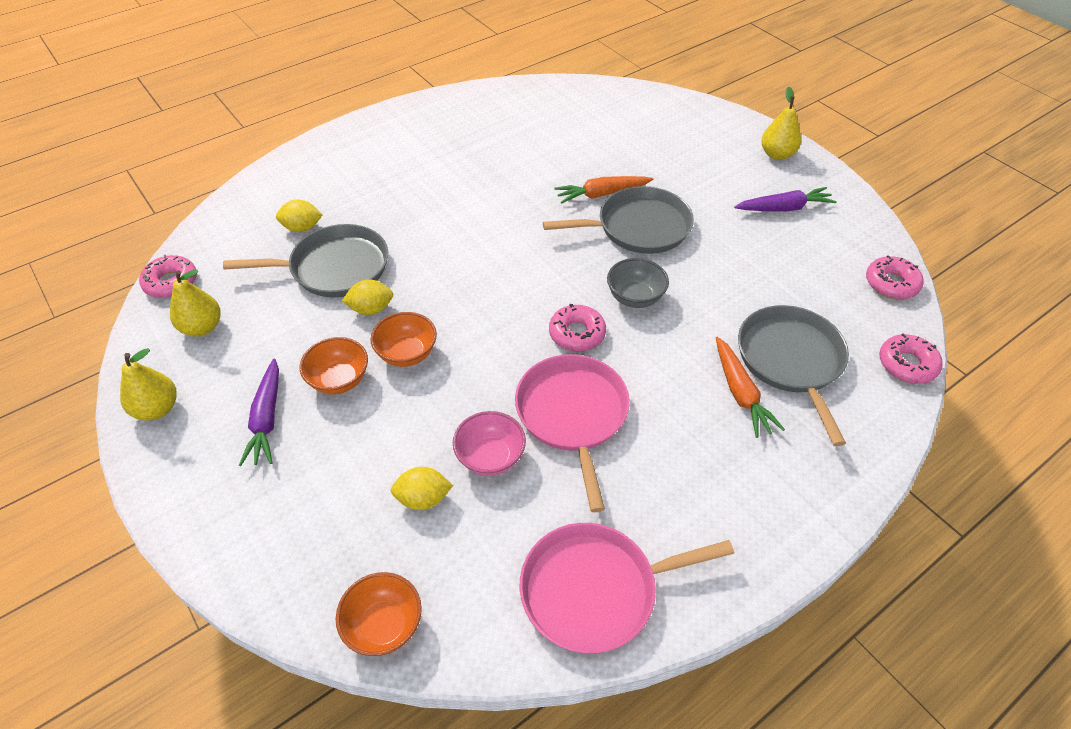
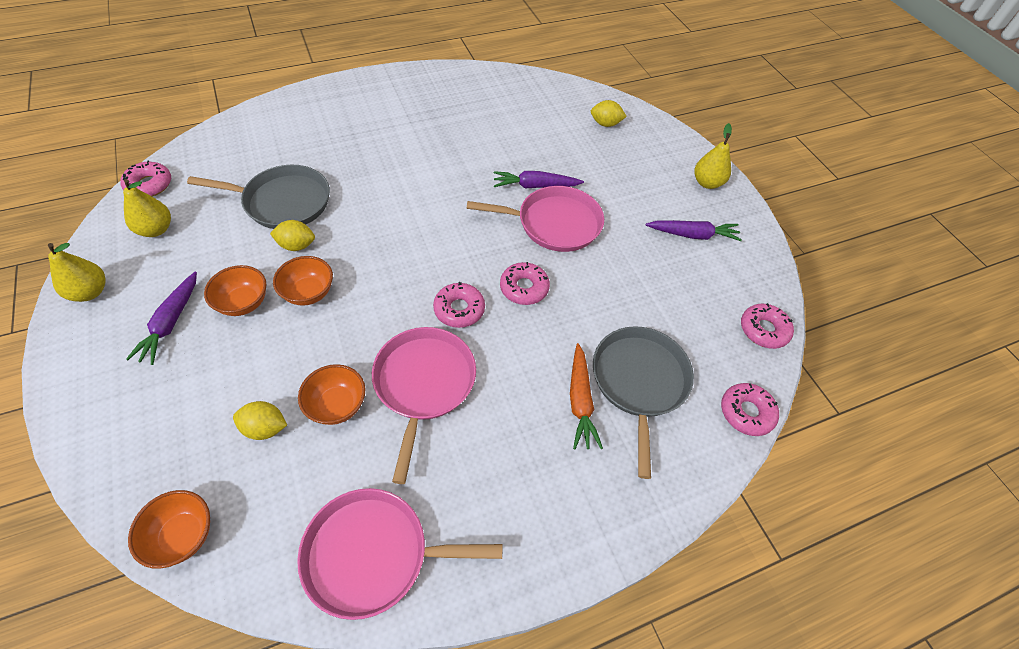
camera: 10 degrees right, 5 degrees up
(302, 228) = (272, 161): yellow lemon -> yellow lemon (605, 124)
(490, 457) = (337, 405): pink bowl -> orange bowl
(602, 194) = (535, 186): orange carrot -> purple carrot
(635, 297) = (524, 288): grey bowl -> pink donut
(638, 227) = (554, 223): grey pan -> pink pan

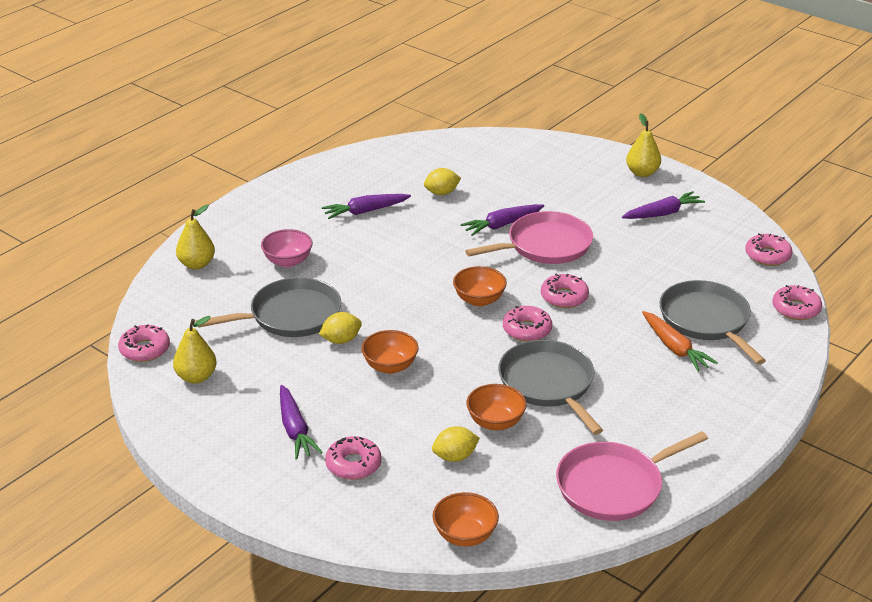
camera: 25 degrees left, 20 degrees down
(90, 292) = (194, 439): yellow pear -> yellow pear (197, 264)
(176, 388) = (353, 464): none -> pink donut
(243, 303) = (342, 393): orange bowl -> orange bowl (479, 300)
(332, 149) = (288, 261): none -> pink bowl
(424, 384) = (548, 384): pink pan -> grey pan
(435, 126) = (365, 211): none -> purple carrot
(605, 124) = (516, 158): yellow lemon -> yellow lemon (441, 193)

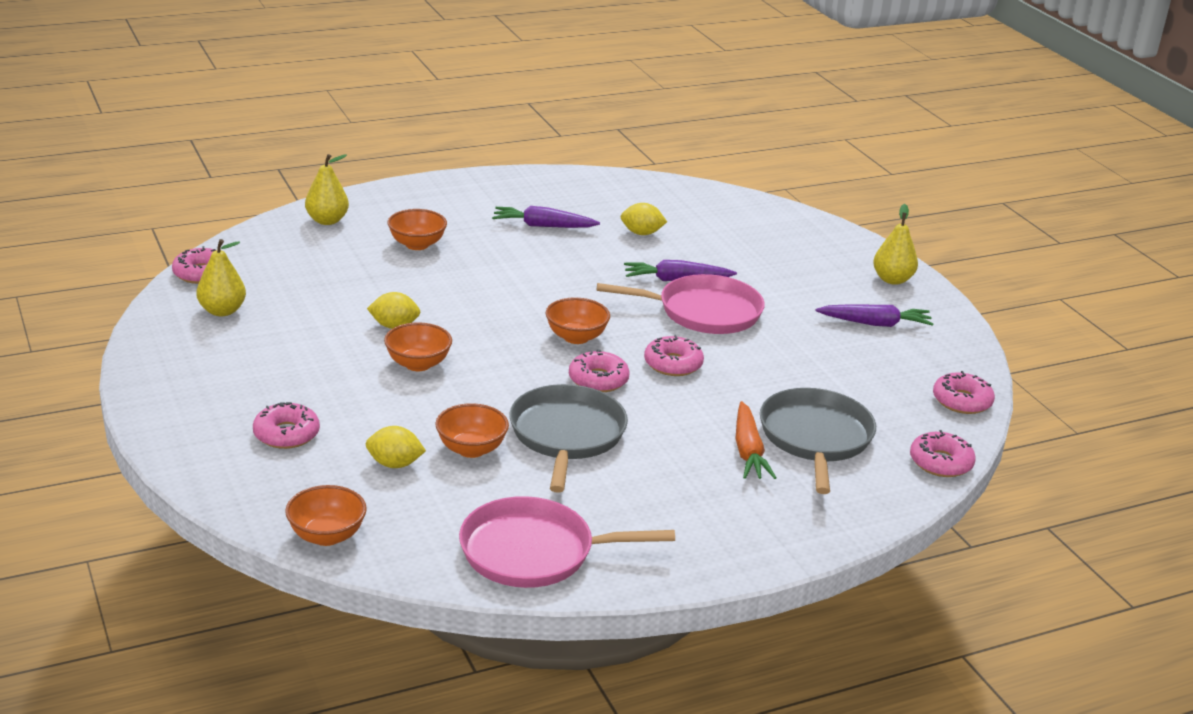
camera: 25 degrees right, 5 degrees down
(288, 261) = (417, 244): pink bowl -> orange bowl
(290, 315) = (368, 290): grey pan -> none
(295, 429) = (264, 385): purple carrot -> none

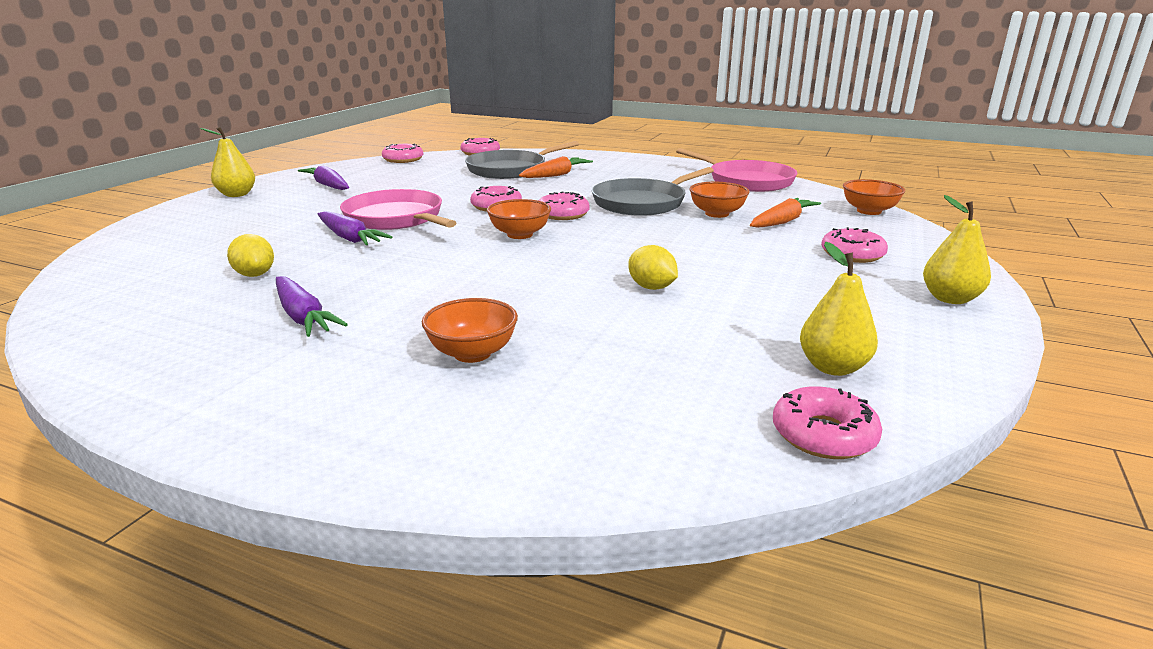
camera: 130 degrees left, 5 degrees down
(327, 221) = (513, 446): yellow pear -> yellow pear (950, 299)
(394, 464) = (782, 222): yellow lemon -> orange carrot
(418, 364) = (677, 258): orange bowl -> none

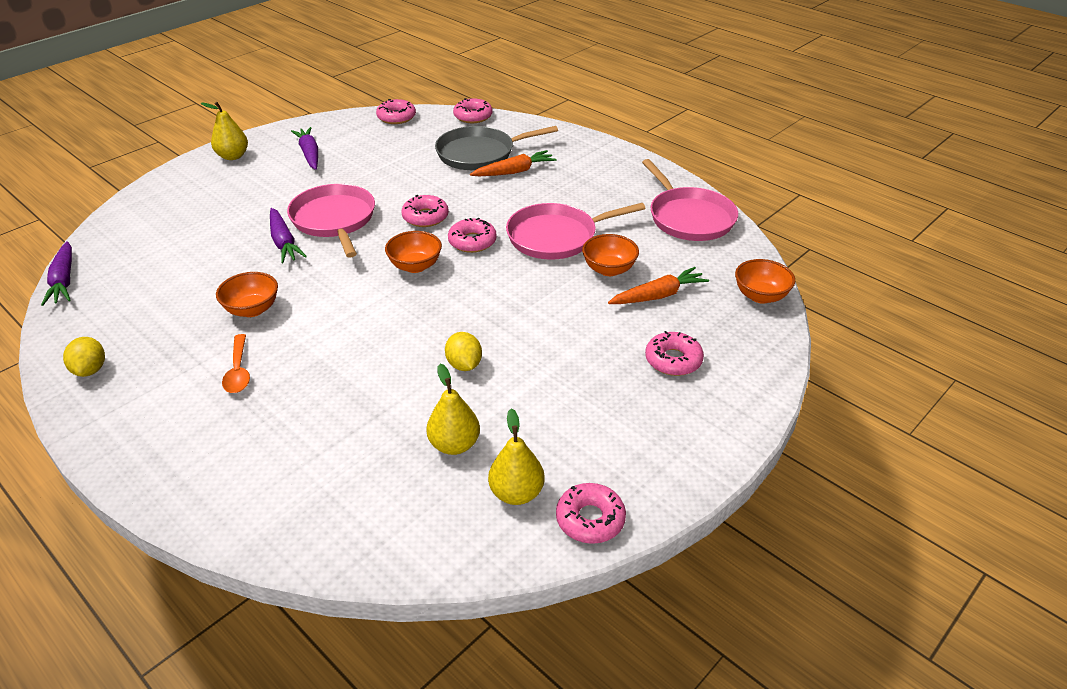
camera: 20 degrees right, 15 degrees up
(255, 275) = (195, 278): yellow lemon -> yellow lemon (90, 370)
(303, 317) = (202, 339): purple carrot -> purple carrot (64, 280)
(377, 334) = (238, 371): none -> orange spoon
(472, 353) = (285, 409): orange bowl -> orange bowl (252, 309)
(642, 203) = (556, 237): grey pan -> pink pan
(823, 435) = (447, 554): pink donut -> pink donut (590, 519)
(950, 299) = (694, 441): yellow pear -> yellow pear (454, 445)

